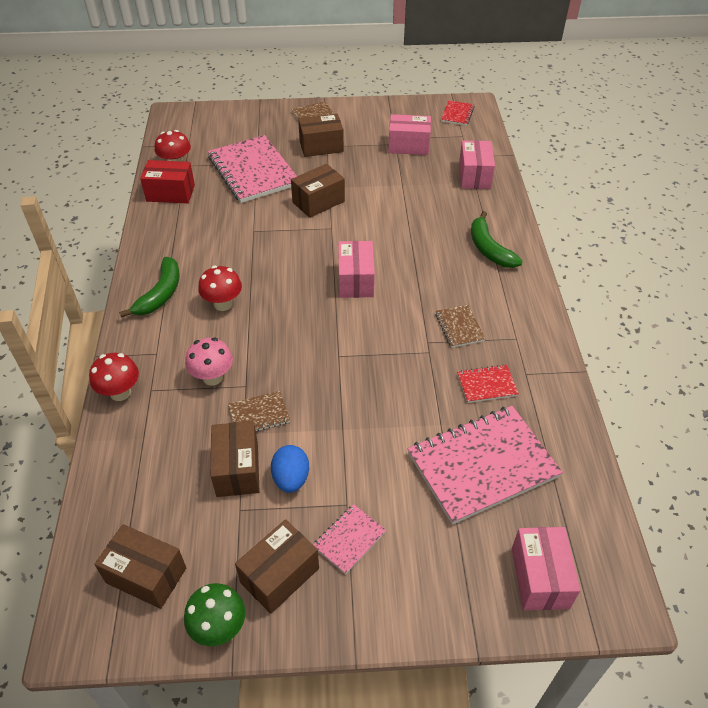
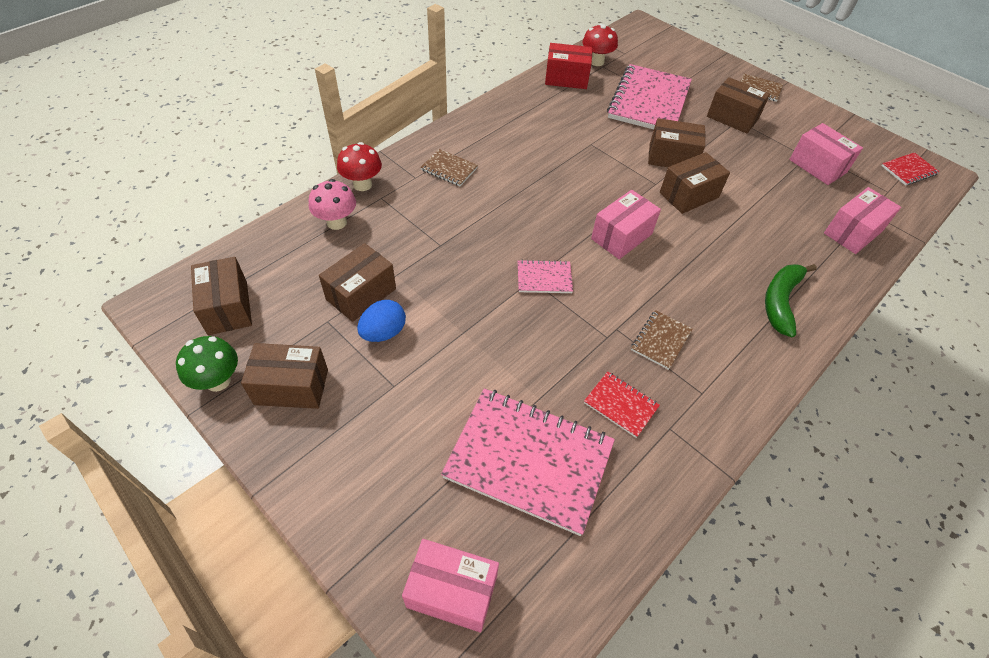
camera: 45 degrees right, 5 degrees up
(161, 294) = (469, 141): green banana -> none
(170, 193) = (566, 78): red box -> red box turned 45 degrees counterclockwise
(212, 377) = (427, 221): pink mushroom -> pink mushroom (336, 222)
(223, 304) = (500, 178): red mushroom -> none
(259, 414) = (422, 271): brown notebook -> brown notebook (449, 169)
(349, 539) = (362, 410): pink notebook -> pink notebook (544, 278)
(360, 220) = (689, 195): none -> brown box
(540, 577) = (452, 591): pink box -> pink box turned 60 degrees clockwise

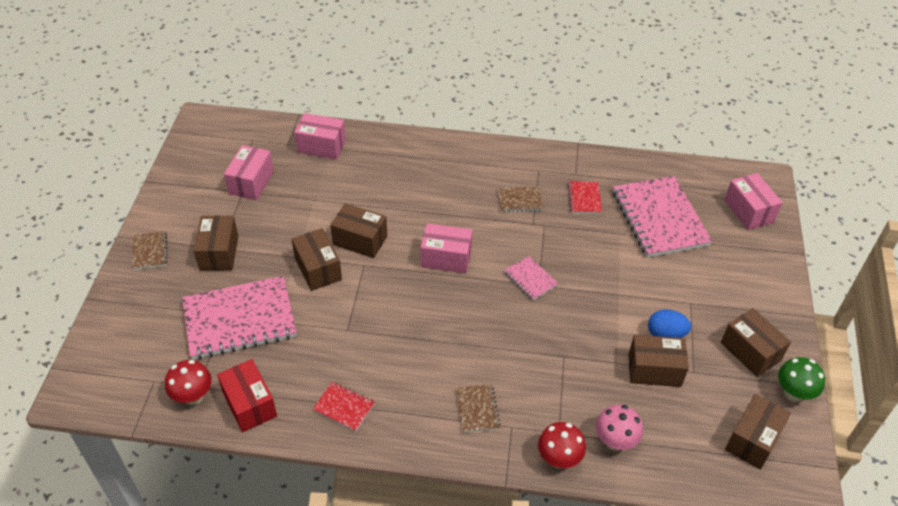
camera: 125 degrees left, 5 degrees down
(780, 301) = (429, 161): green banana -> none
(908, 170) = (212, 135): red notebook -> red notebook (344, 407)

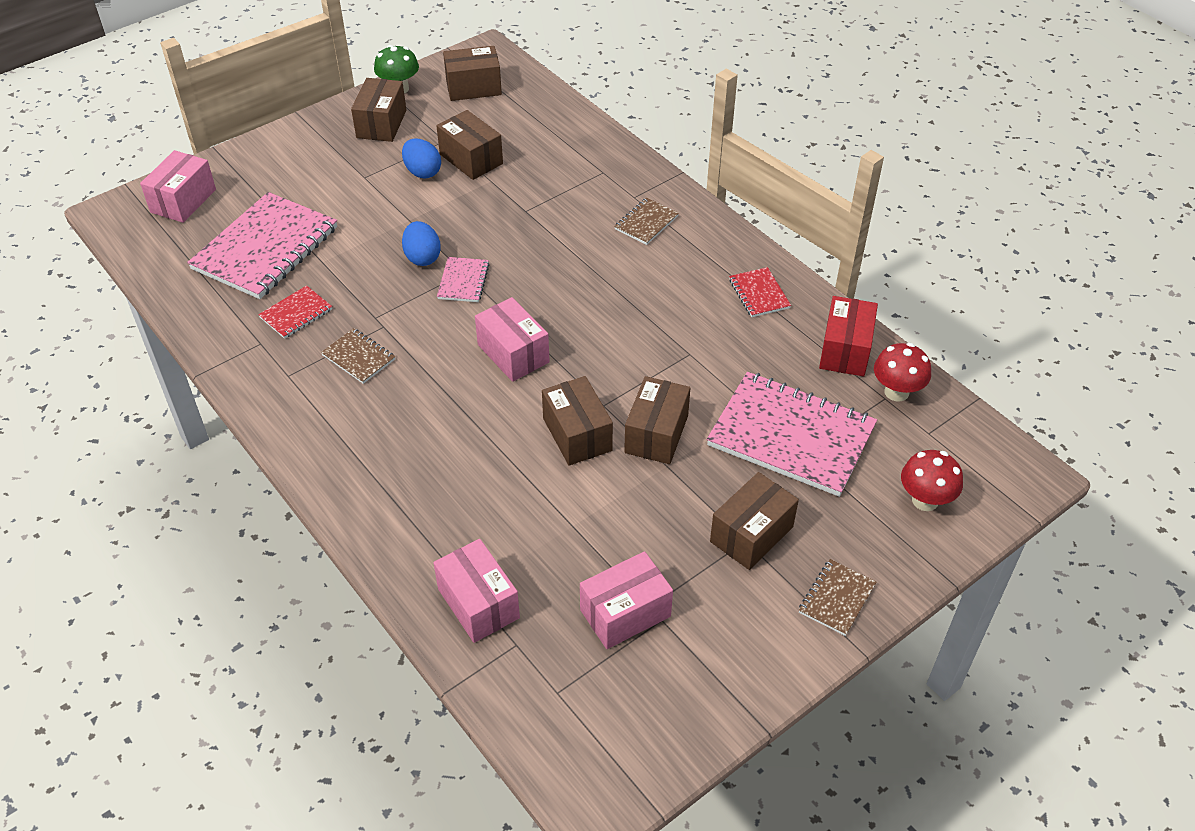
camera: 135 degrees left, 0 degrees up
(559, 459) = (625, 159): red mushroom -> red mushroom (925, 500)
(574, 276) = (422, 257): none -> blue egg
(615, 441) = (569, 143): pink mushroom -> none

